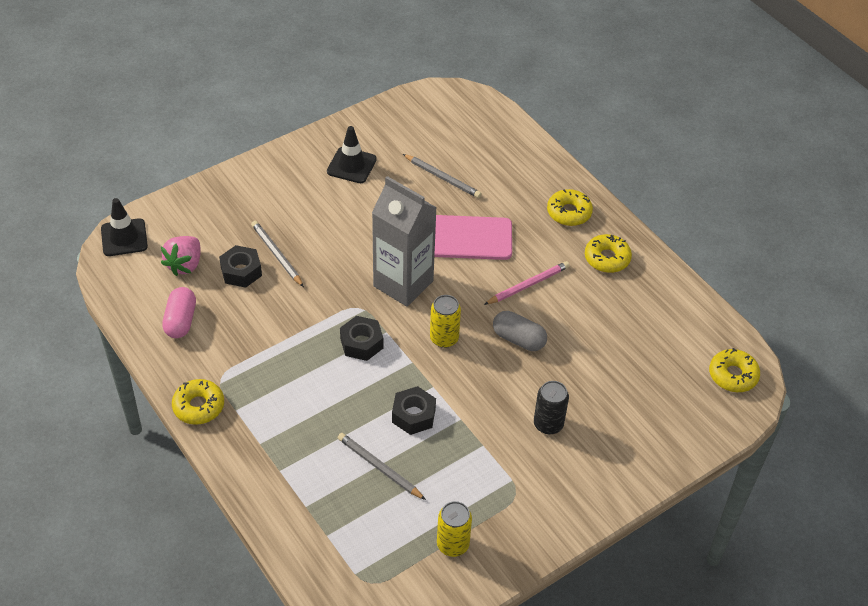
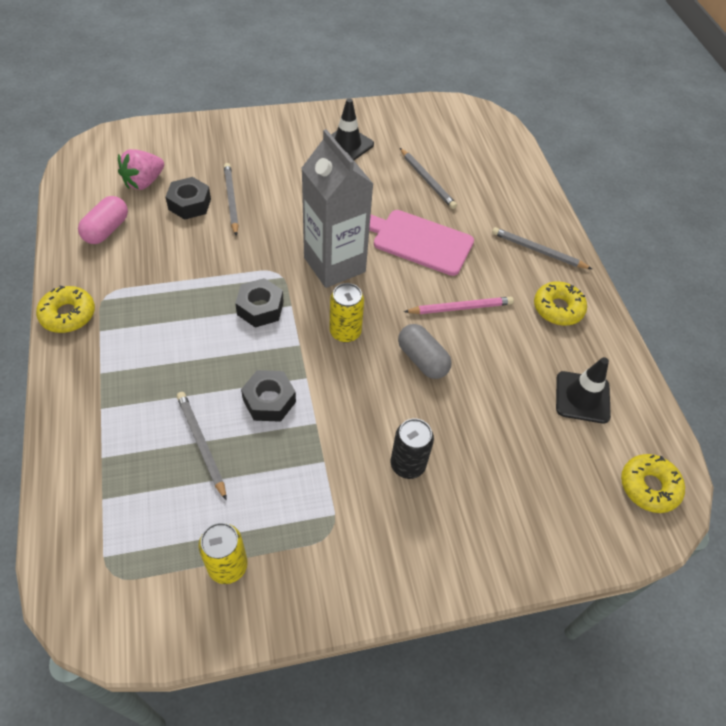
camera: 20 degrees right, 5 degrees up
(124, 237) = (108, 143): black traffic cone -> black traffic cone (582, 397)
(569, 212) = (538, 251): yellow donut -> grey pencil

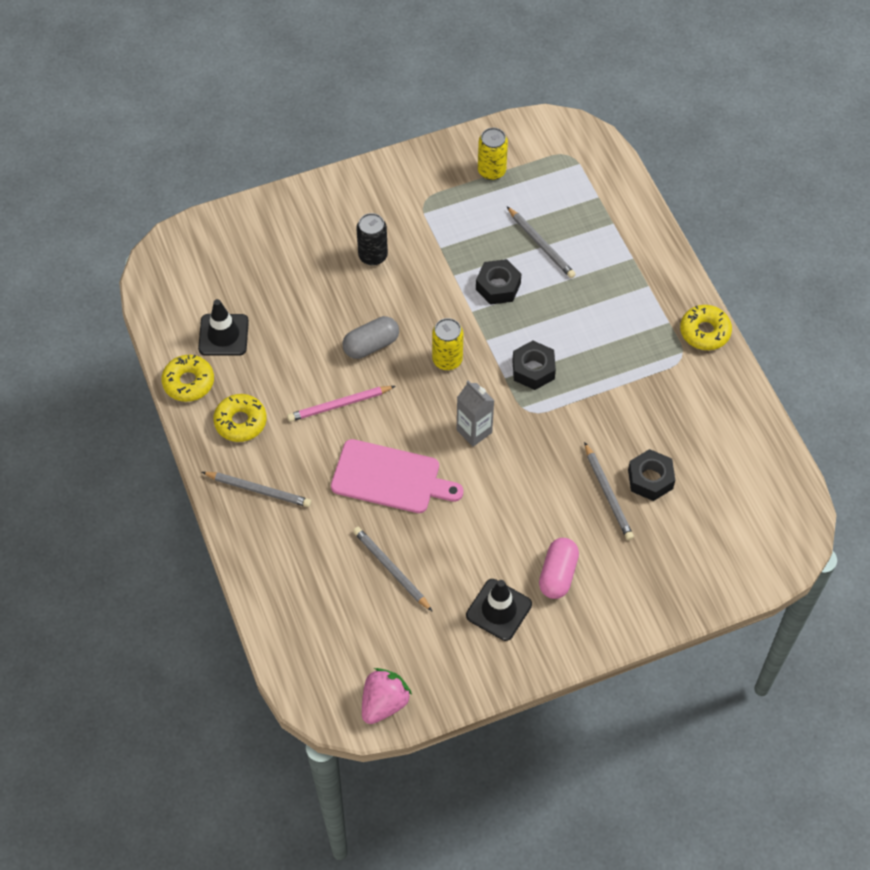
camera: 175 degrees right, 5 degrees up
(106, 230) = (719, 429): pink capsule -> pink capsule (558, 574)
(144, 182) = (713, 499): pink strawberry -> pink strawberry (384, 703)
(334, 265) = (474, 431): grey carton -> grey carton, size x0.53
(422, 360) = (371, 345): grey capsule -> grey capsule turned 75 degrees counterclockwise
(649, 487) = (175, 270): yellow donut -> yellow donut (188, 382)

